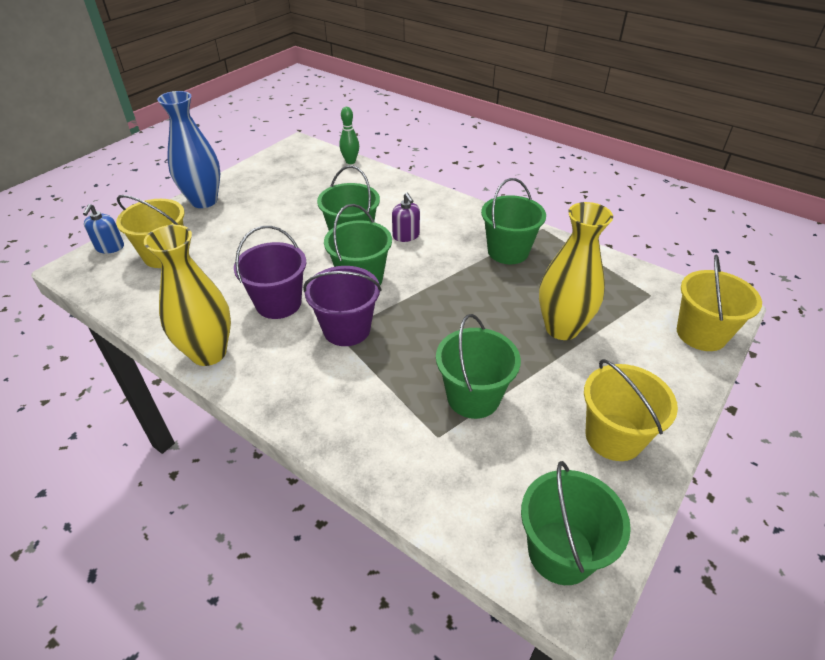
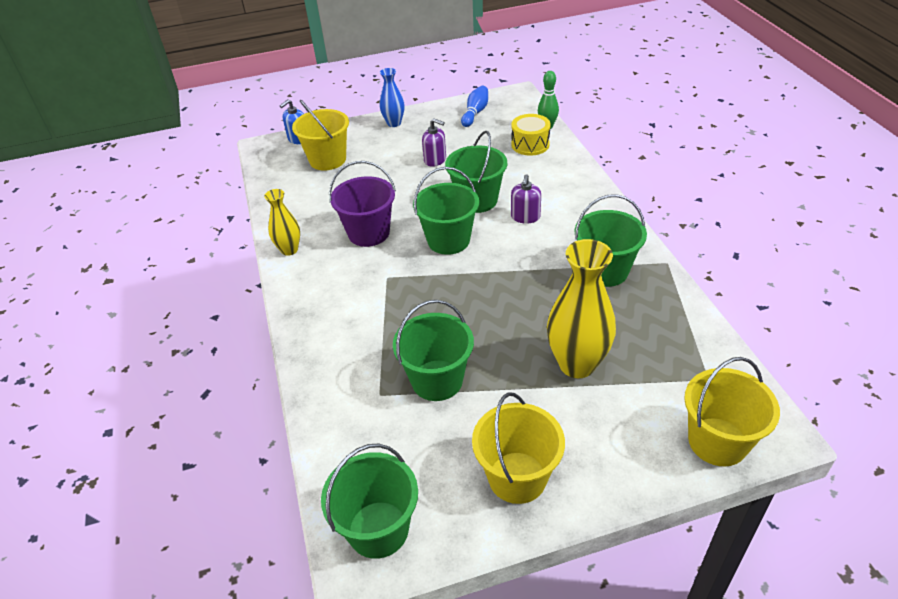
camera: 40 degrees right, 0 degrees up
(204, 201) = (394, 123): blue vase -> blue vase, size x0.56
(208, 353) = (289, 250): yellow vase -> yellow vase, size x0.56
(275, 169) = (475, 113): none -> blue bowling pin
(278, 218) = (435, 160): none -> purple soap dispenser
(346, 329) = (397, 277): purple bucket -> none
(350, 179) = (530, 144): none -> yellow drum

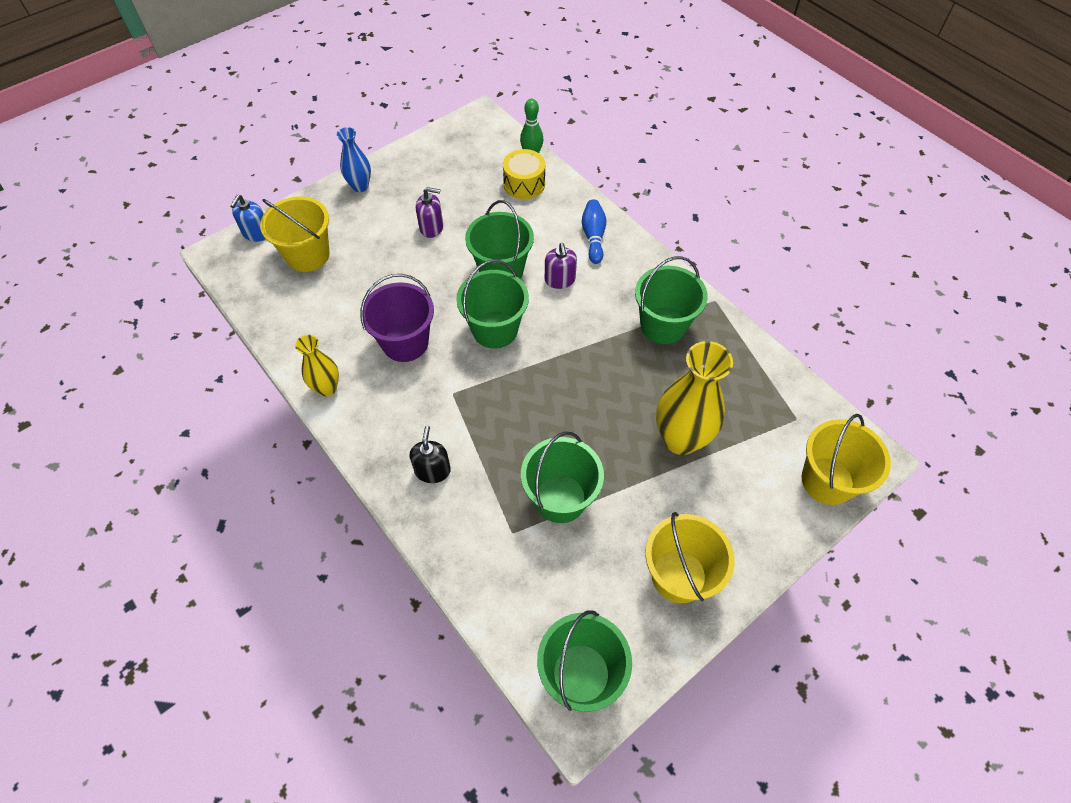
camera: 25 degrees left, 15 degrees up
(338, 328) = (432, 470): none -> black soap dispenser
(475, 113) = (446, 152): blue bowling pin -> blue bowling pin (593, 237)

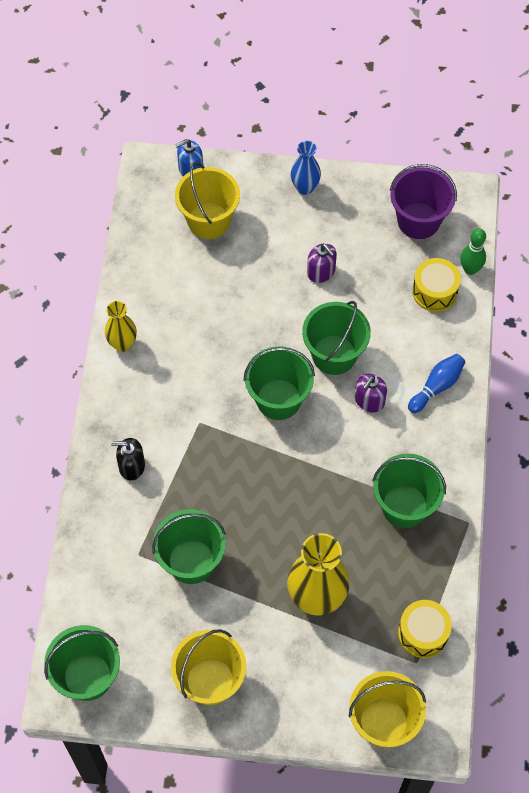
camera: 45 degrees right, 5 degrees up
(405, 342) = (206, 354): purple bucket -> purple bucket (418, 220)
(432, 470) = (131, 466): black soap dispenser -> black soap dispenser turned 135 degrees counterclockwise
(776, 396) = (423, 633): none -> yellow drum

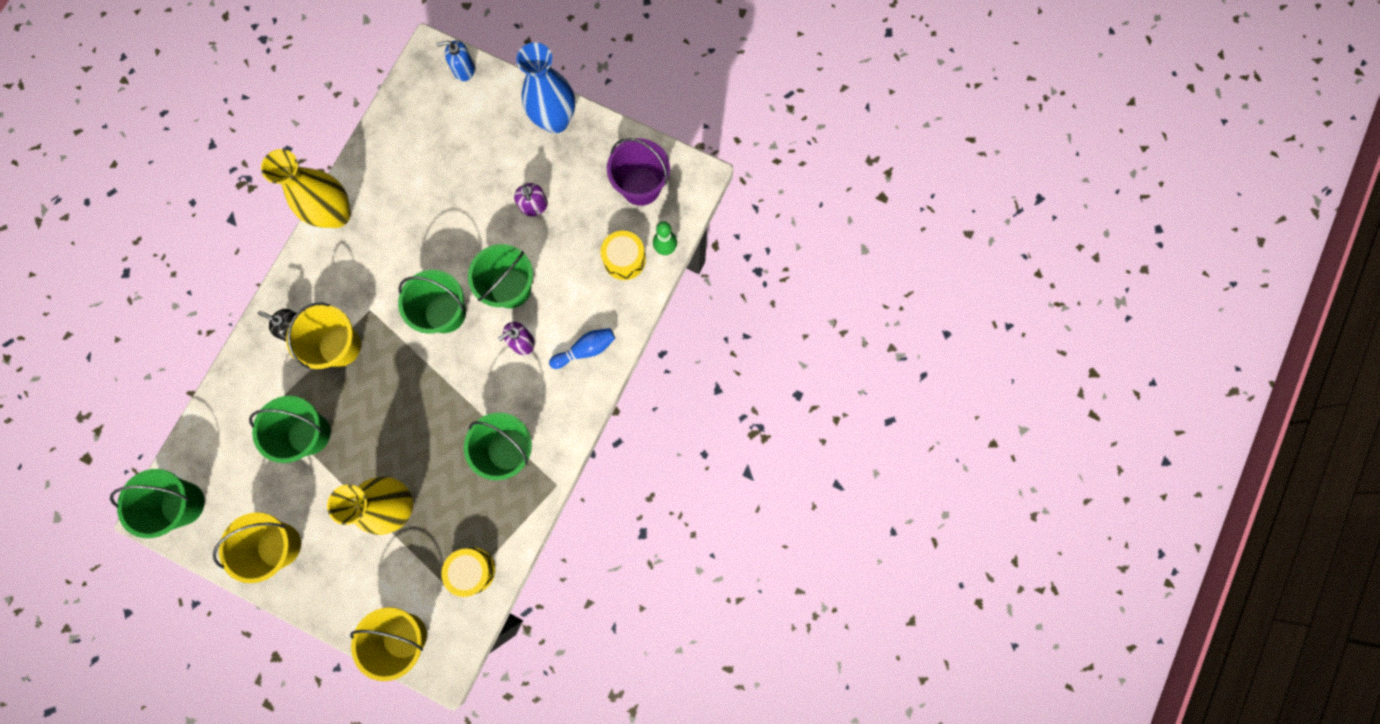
camera: 20 degrees right, 15 degrees up
(122, 344) = (336, 214): yellow vase -> yellow vase, size x1.77
(209, 220) = (458, 123): yellow bucket -> yellow bucket (340, 346)
(305, 187) = (555, 120): blue vase -> blue vase, size x1.77

